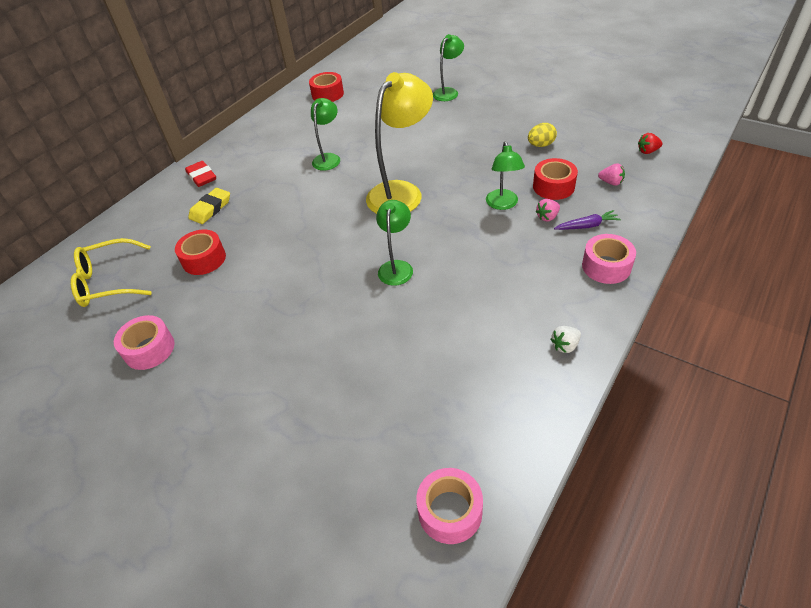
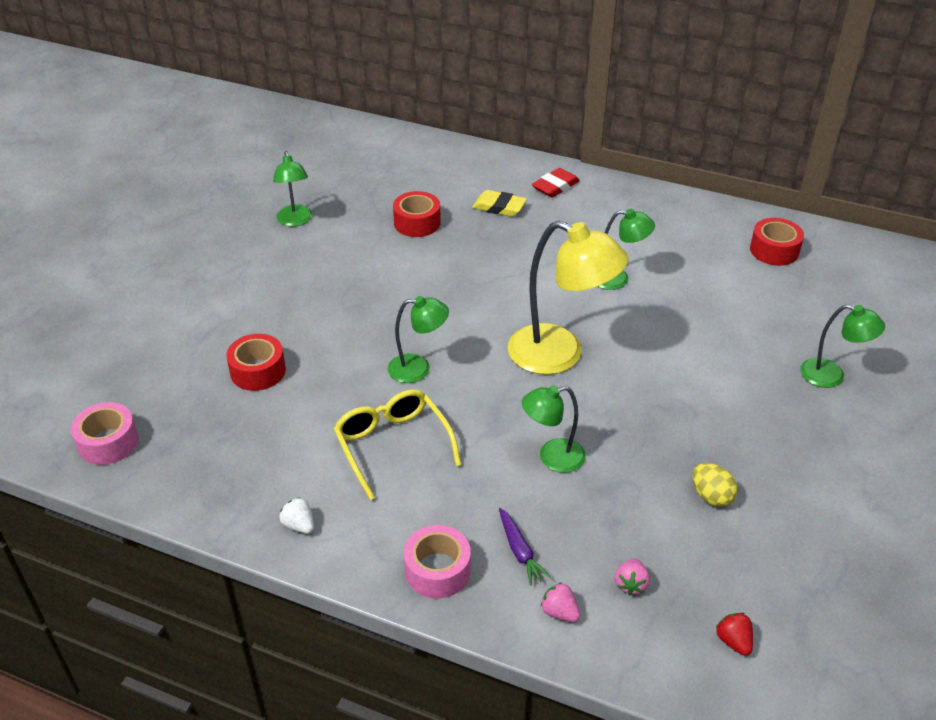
camera: 75 degrees right, 5 degrees down
(108, 282) = (380, 172): yellow glasses -> yellow glasses (392, 445)
(149, 349) = (295, 221): pink tape -> green lamp
(547, 217) = (532, 506): pink strawberry -> pink strawberry (559, 612)
(553, 186) = (605, 513): red tape -> red tape (258, 371)

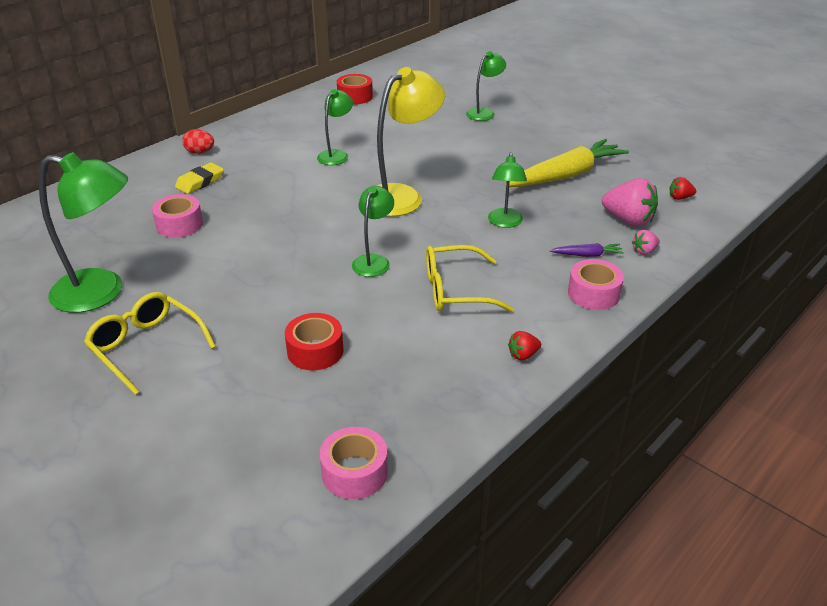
camera: 70 degrees left, 5 degrees down
(232, 272) = (146, 347): none -> yellow glasses
(295, 221) = (102, 292): green lamp -> green lamp, size x1.79
(299, 525) = (523, 355): white strawberry -> red strawberry
(417, 223) = (179, 224): red tape -> pink tape
(555, 186) = (200, 152): red eraser -> red egg
(631, 584) = (628, 220): pink strawberry -> pink strawberry, size x2.00
(711, 496) = (566, 175): yellow egg -> yellow carrot

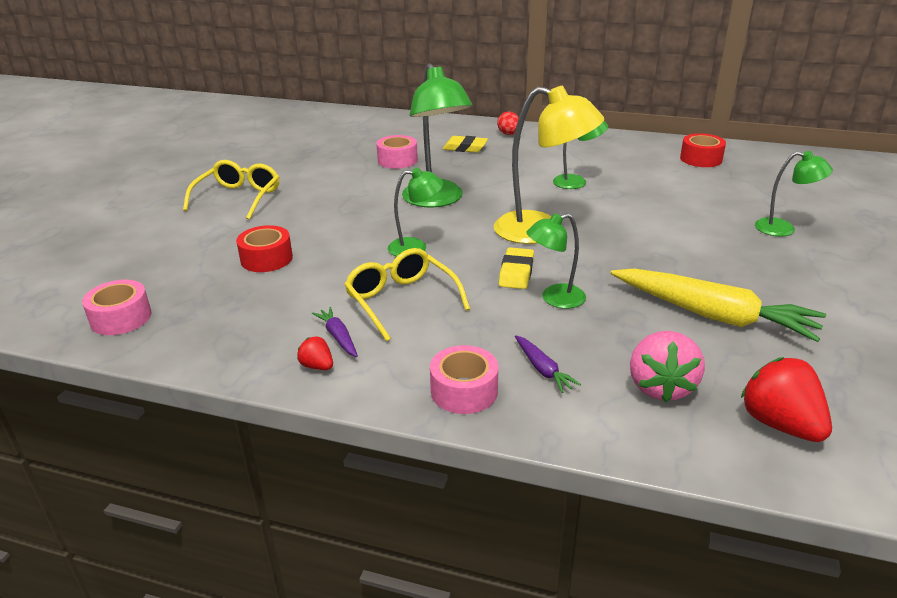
camera: 65 degrees right, 5 degrees down
(102, 292) = (292, 165): green lamp -> green lamp (436, 200)
(456, 226) = (516, 272): none -> yellow eraser
(488, 335) = (338, 337): none -> purple carrot
(644, 251) = (596, 415): pink strawberry -> none
(680, 198) = (780, 424): red strawberry -> red strawberry, size x2.00

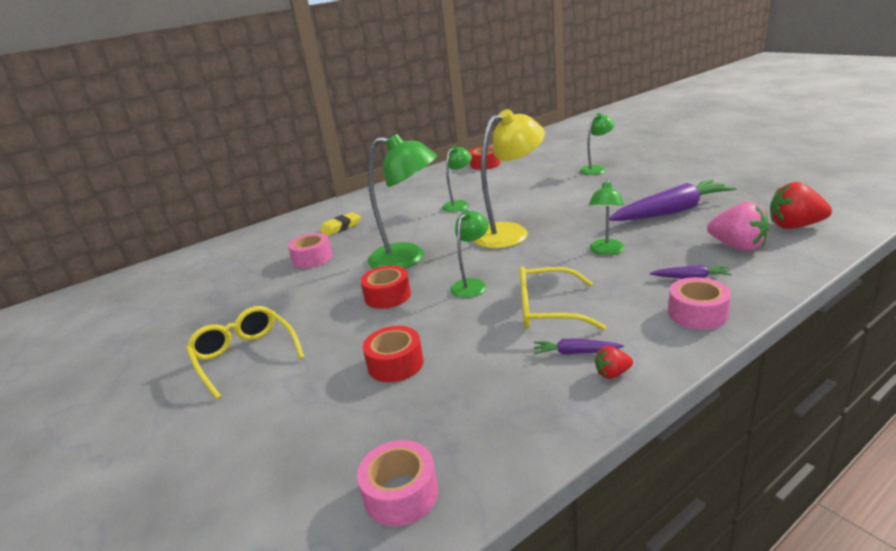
camera: 50 degrees left, 5 degrees down
(363, 216) = (387, 296): none -> red tape
(509, 134) = (348, 207): red egg -> none
(516, 272) = (557, 255): yellow eraser -> none
(712, 315) = (671, 212): yellow carrot -> purple carrot

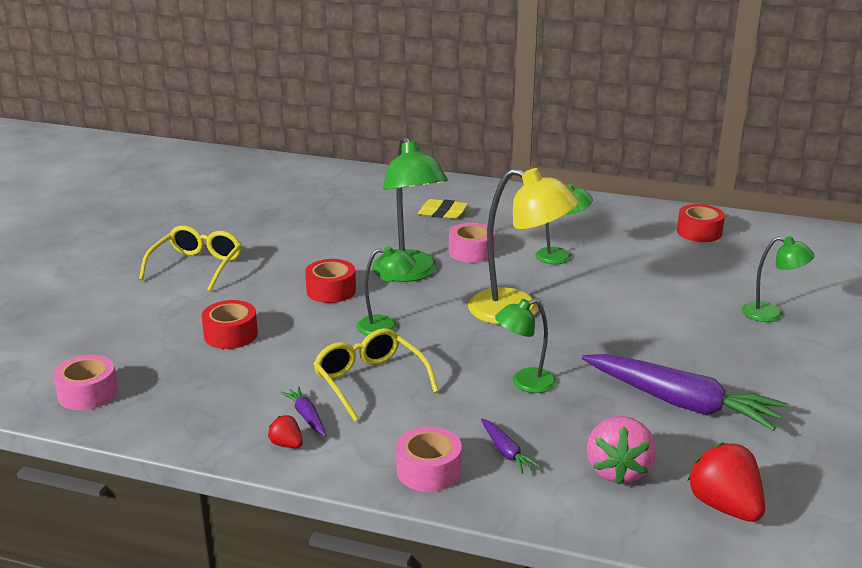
camera: 50 degrees right, 0 degrees up
(312, 258) = (368, 226): pink tape -> pink tape (471, 252)

